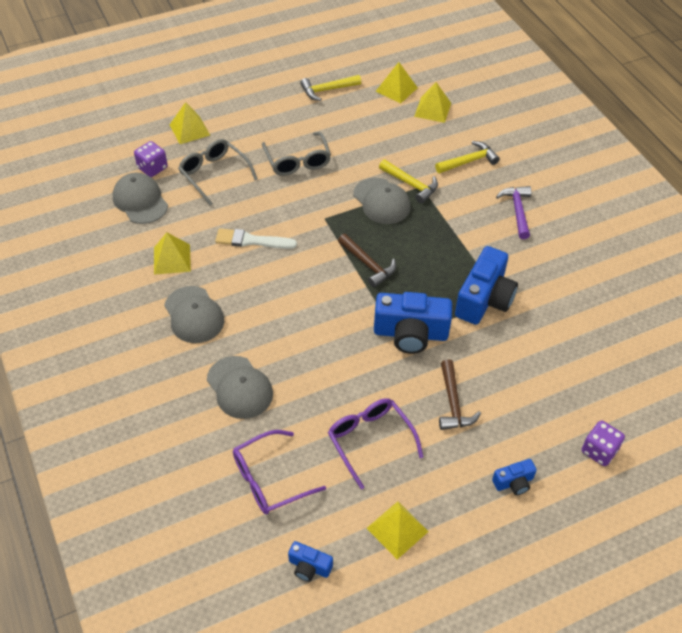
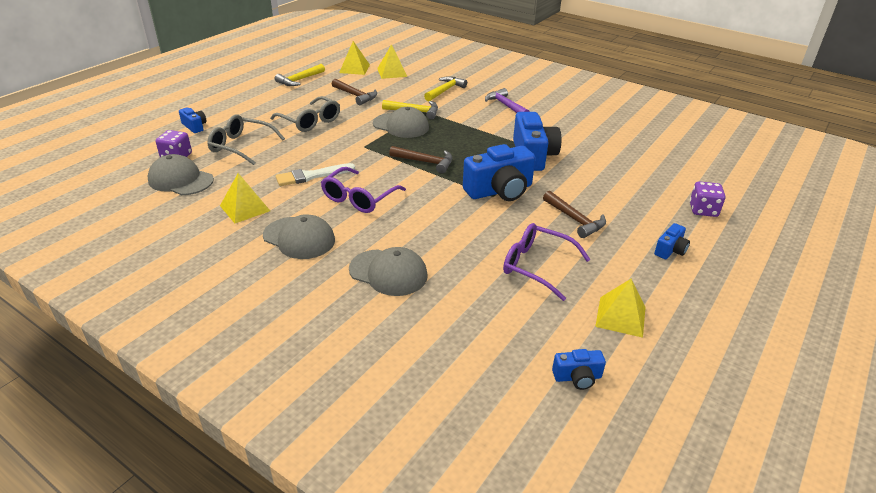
camera: 30 degrees left, 15 degrees down
(189, 130) = (195, 126): yellow pyramid -> blue camera
(269, 479) = (478, 327): purple glasses -> purple glasses (359, 198)
(367, 136) = (355, 96): none -> brown hammer

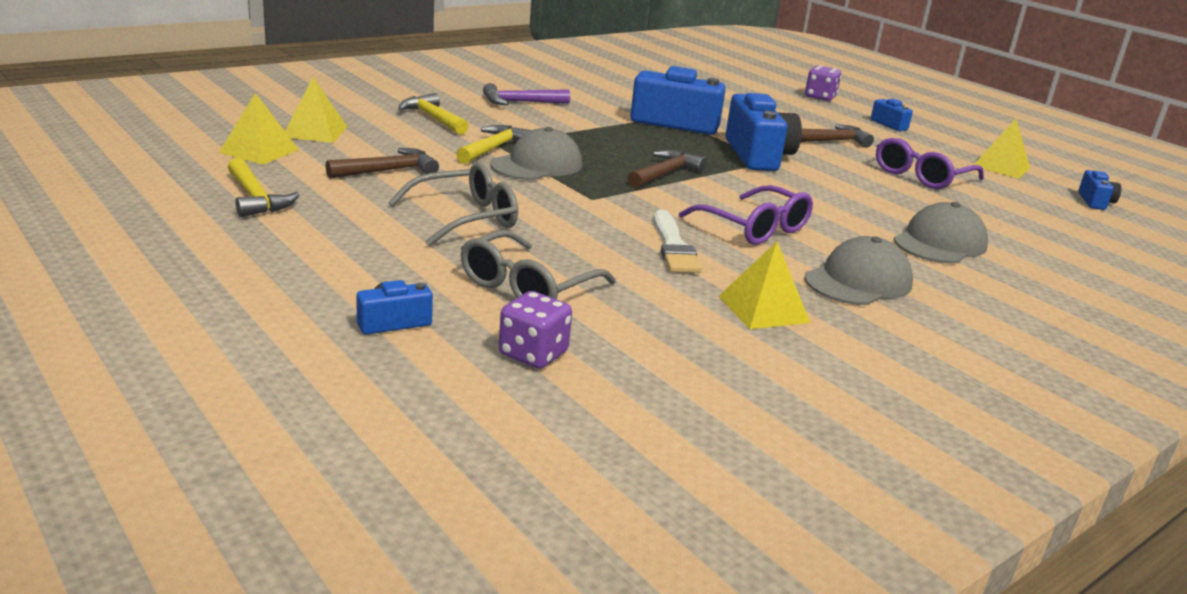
camera: 75 degrees left, 10 degrees down
(180, 180) = (639, 357): grey cap -> none

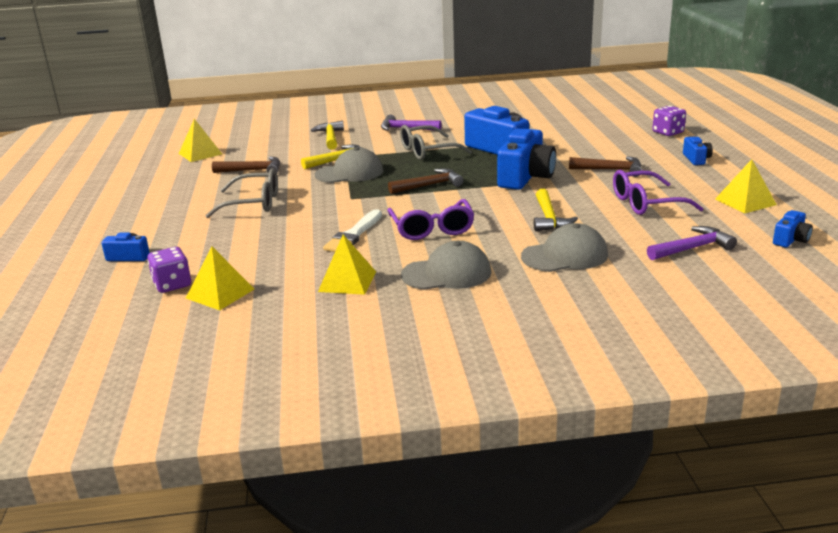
camera: 35 degrees right, 0 degrees up
(256, 198) = (160, 181): yellow hammer -> yellow hammer (549, 218)
(315, 132) = (247, 143): yellow pyramid -> yellow pyramid (220, 293)
(527, 286) = (226, 247): grey glasses -> grey glasses (427, 151)
(1035, 220) = (692, 248): none -> purple hammer

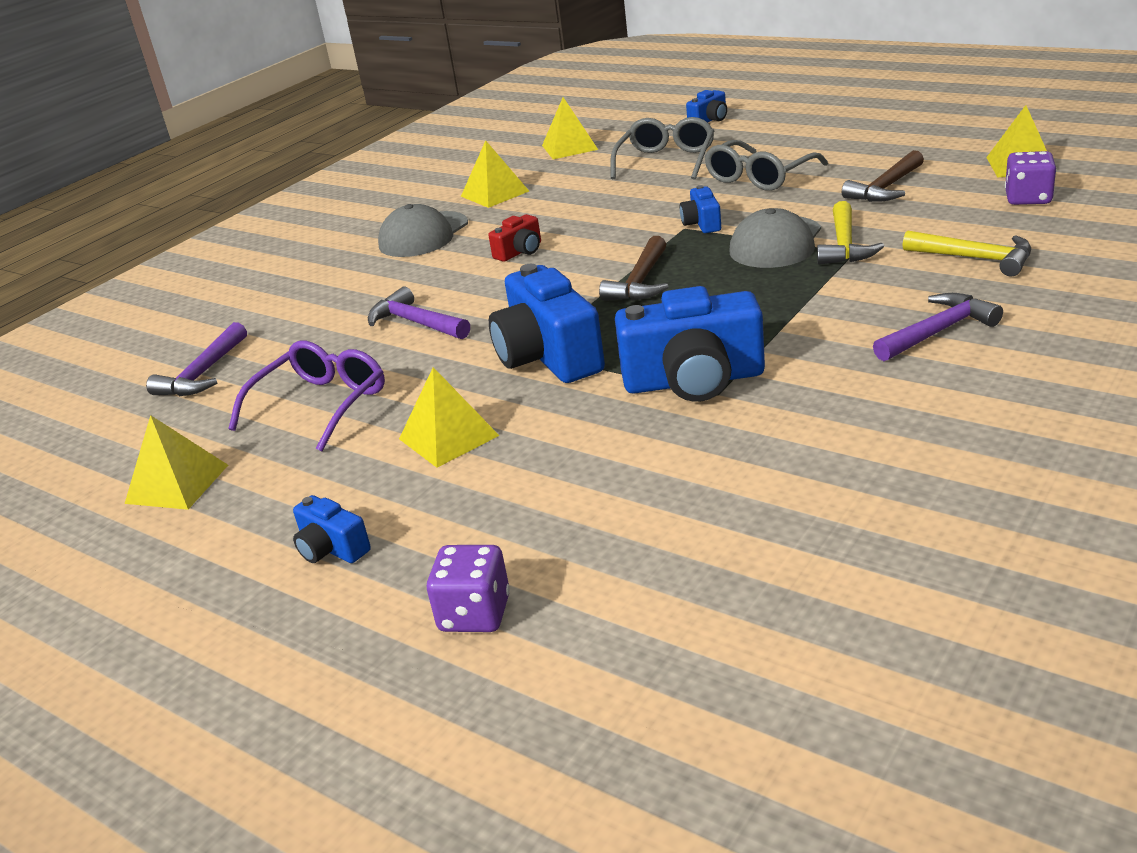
camera: 135 degrees right, 5 degrees up
(172, 284) = (619, 133): purple dice -> purple dice (1028, 198)
(354, 235) = (581, 212): white brush -> none
(427, 151) = (781, 317): grey glasses -> grey glasses (666, 161)
(432, 229) = (520, 252): purple glasses -> red camera
(549, 218) = (416, 323): yellow hammer -> purple hammer
(565, 256) = (337, 299): grey cap -> none
(610, 170) = (448, 437): brown hammer -> yellow pyramid
(791, 240) = (83, 446): blue camera -> blue camera (702, 223)

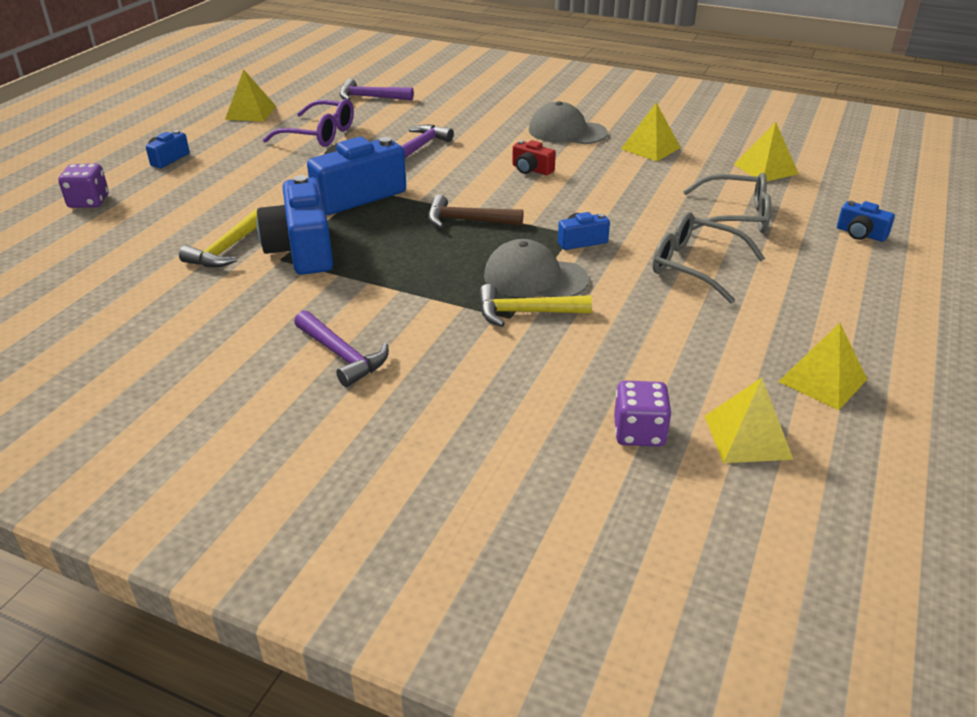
camera: 75 degrees right, 5 degrees up
(448, 437) = (265, 175): yellow pyramid -> yellow pyramid (822, 380)
(886, 188) = (668, 339): brown hammer -> none
(975, 258) = (484, 385): yellow hammer -> yellow hammer (226, 249)

